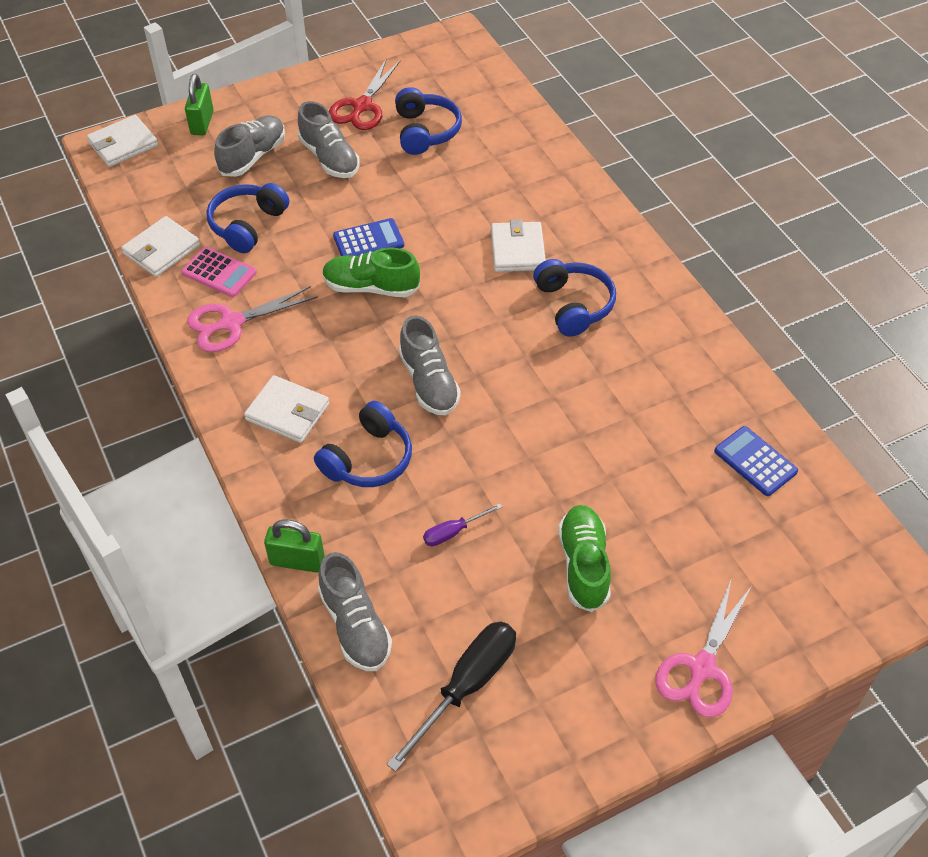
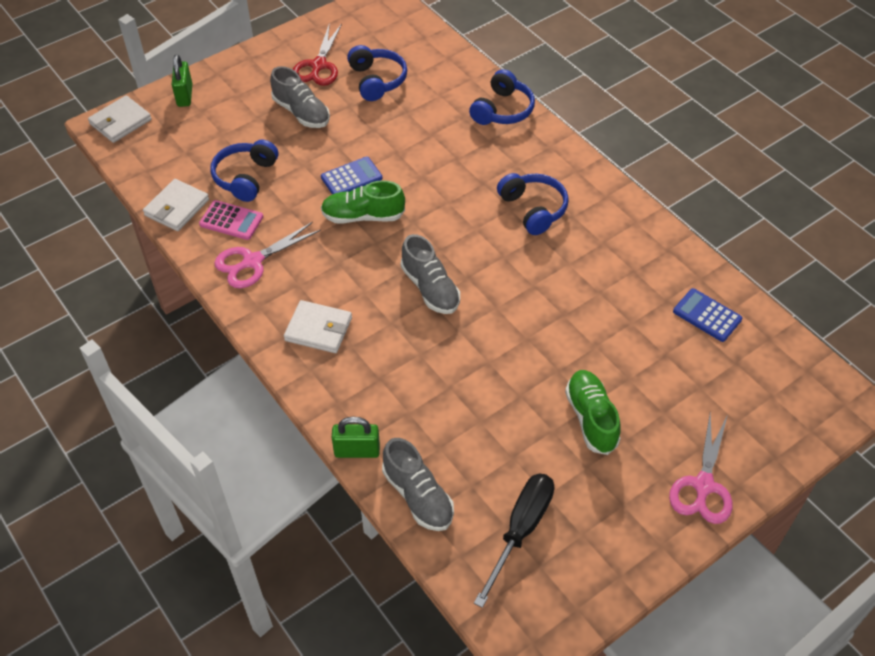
camera: 10 degrees left, 0 degrees up
(253, 156) = (236, 119): grey shoe -> none
(368, 459) = (395, 358): blue headphones -> blue headphones (502, 110)
(453, 532) = (480, 407): purple screwdriver -> none
(517, 250) = (477, 170): white wallet -> none

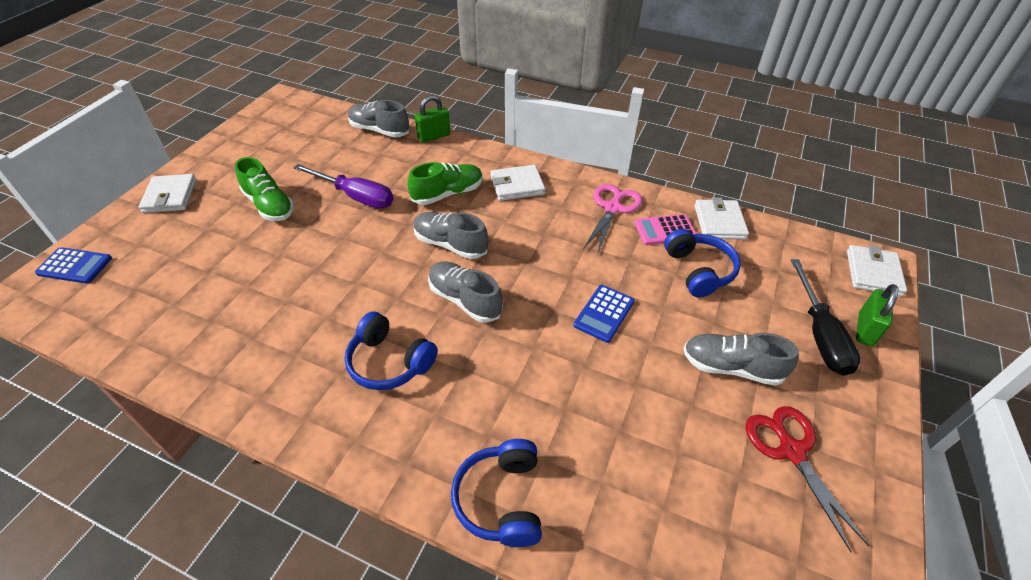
camera: 150 degrees right, 5 degrees down
(185, 95) = (865, 329): green padlock -> green padlock turned 60 degrees clockwise
(363, 216) = (558, 280): green shoe -> green shoe (448, 194)
(377, 80) = (699, 465): blue headphones -> none
(450, 232) = (465, 300): none -> grey shoe
(494, 390) = (355, 196): none -> purple screwdriver
(520, 530) = (303, 136): black screwdriver -> black screwdriver (820, 334)
(703, 485) = (170, 196): pink scissors -> white wallet
(707, 315) = (165, 322): blue calculator -> blue calculator (75, 266)

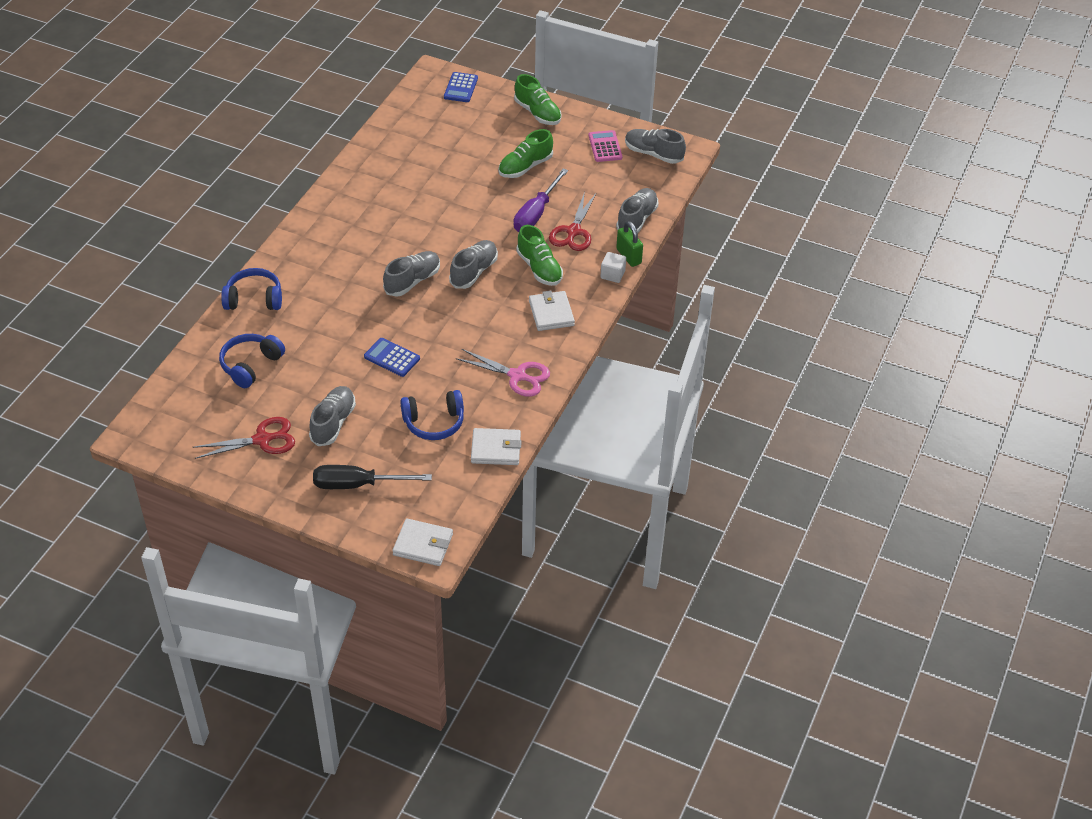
camera: 90 degrees right, 0 degrees up
(170, 196) = (537, 113): white wallet -> green shoe
(281, 118) = (653, 154): none -> grey shoe
(389, 362) = (359, 246): blue headphones -> blue headphones (250, 365)
(391, 170) = (573, 231): none -> red scissors
(460, 146) = (612, 274): none -> white cube
(665, 230) = (486, 408): pink calculator -> pink calculator (605, 147)
(865, 329) = (360, 516): green padlock -> none

